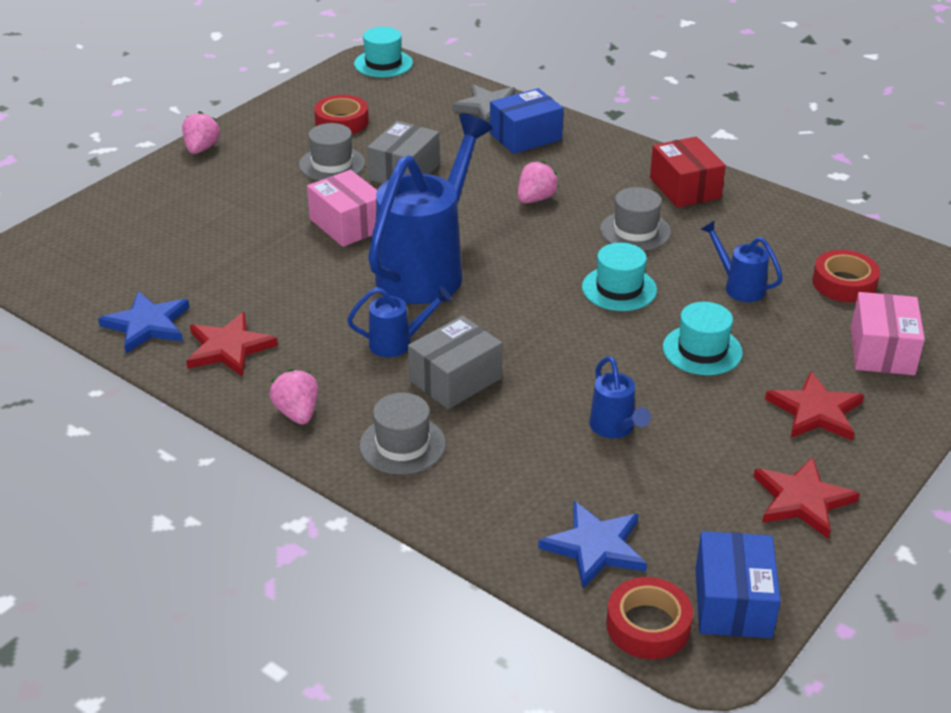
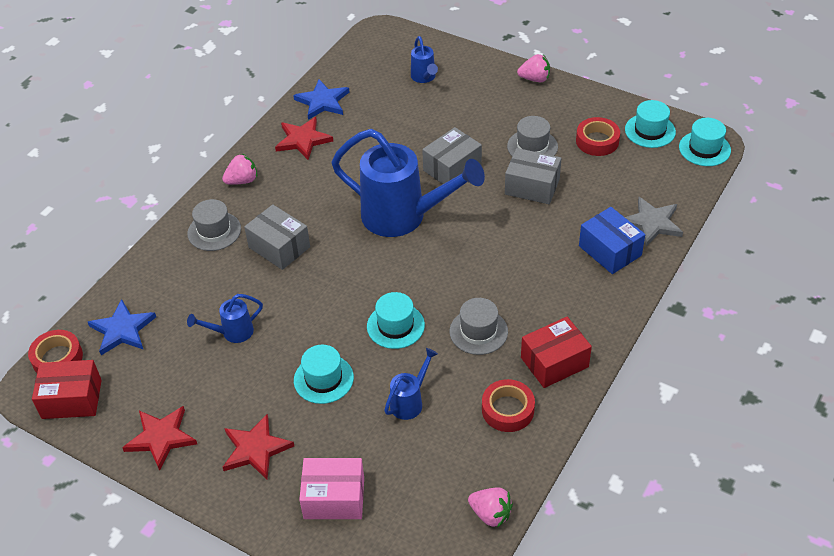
camera: 85 degrees right, 10 degrees up
(339, 89) = (650, 131): none -> turquoise hat
(347, 224) = (452, 168): pink box -> grey box
(398, 343) = (315, 214): blue watering can -> blue watering can (424, 78)
(535, 199) = (512, 266): pink strawberry -> pink strawberry (490, 514)
(733, 602) = (72, 399): blue box -> red box
(844, 283) = (426, 476): red tape -> red tape (507, 410)

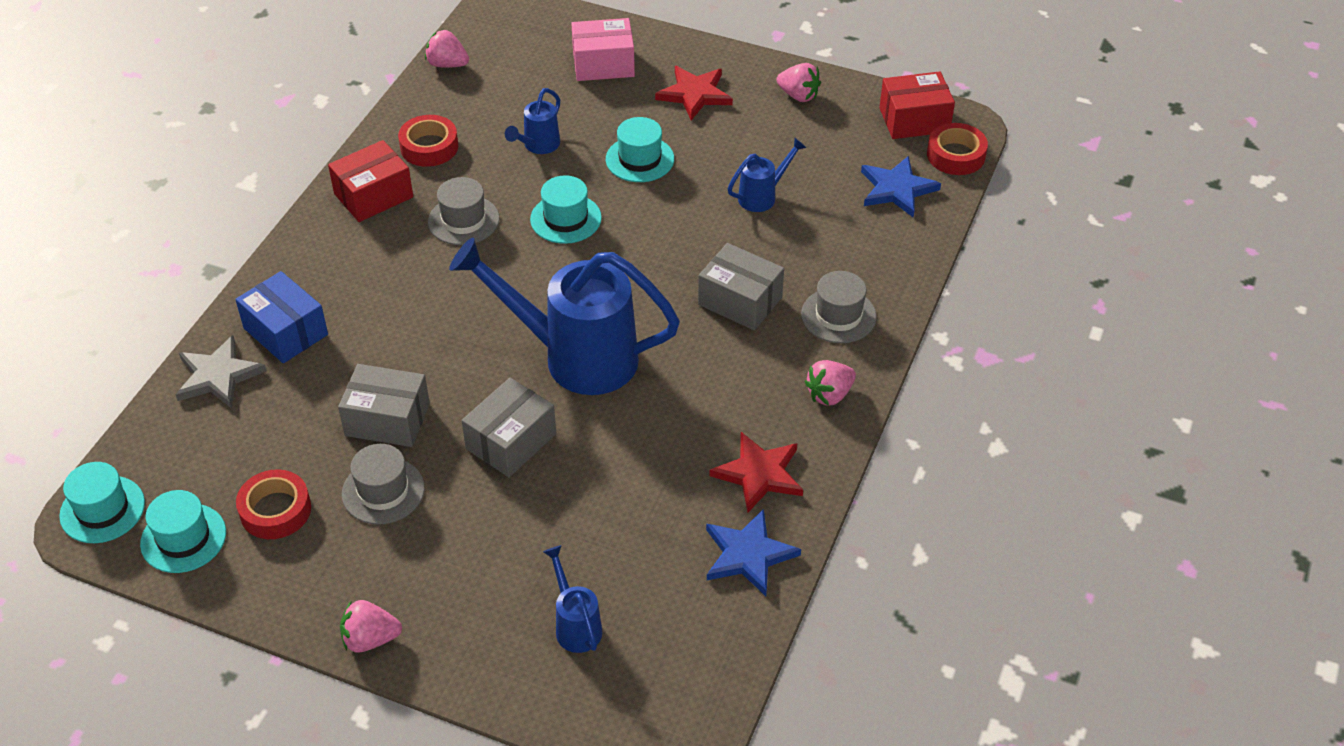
camera: 170 degrees right, 0 degrees up
(161, 438) = (798, 95): red star -> pink strawberry

